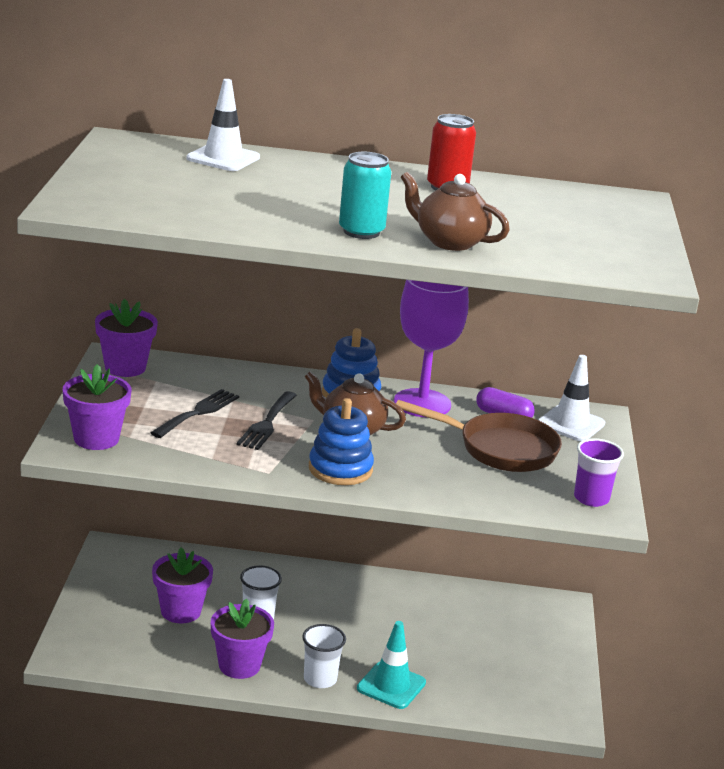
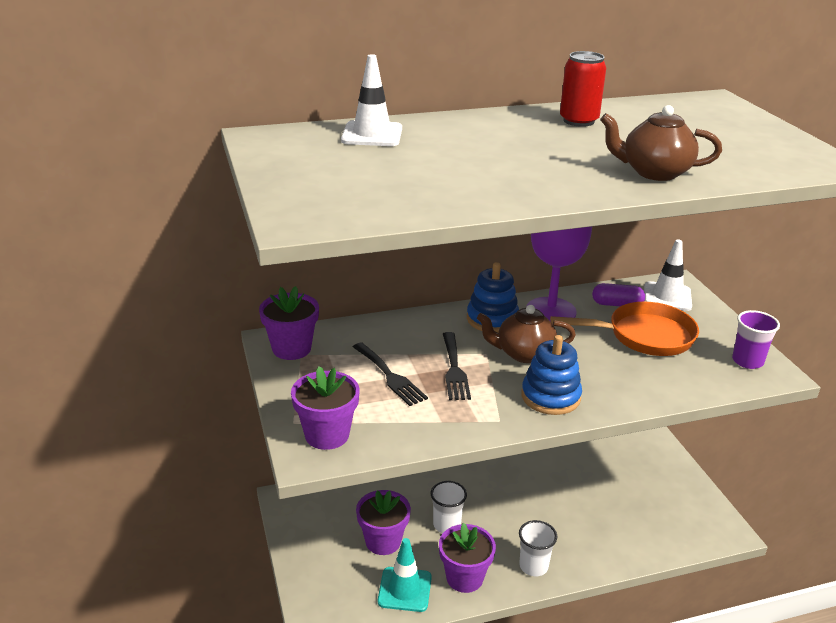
camera: 20 degrees left, 5 degrees up
(198, 412) = (390, 376): black fork -> black fork turned 135 degrees clockwise
(361, 232) = (577, 181): turquoise can -> none
(391, 685) = (588, 551): turquoise traffic cone -> turquoise traffic cone (404, 589)
(500, 449) = (644, 336): brown pan -> orange pan

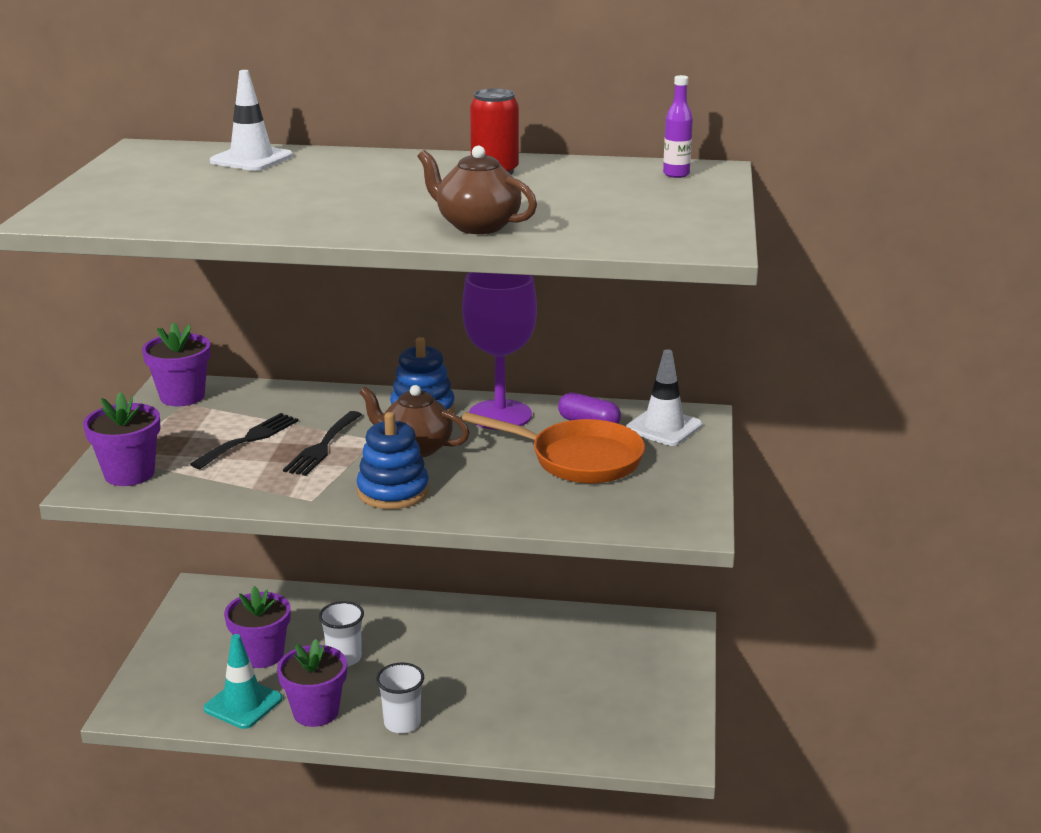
camera: 25 degrees right, 5 degrees down
(390, 376) = (249, 439): black fork -> black fork turned 135 degrees counterclockwise
(702, 106) = (676, 174): none -> purple bottle
(747, 361) = (674, 508): purple cup -> none

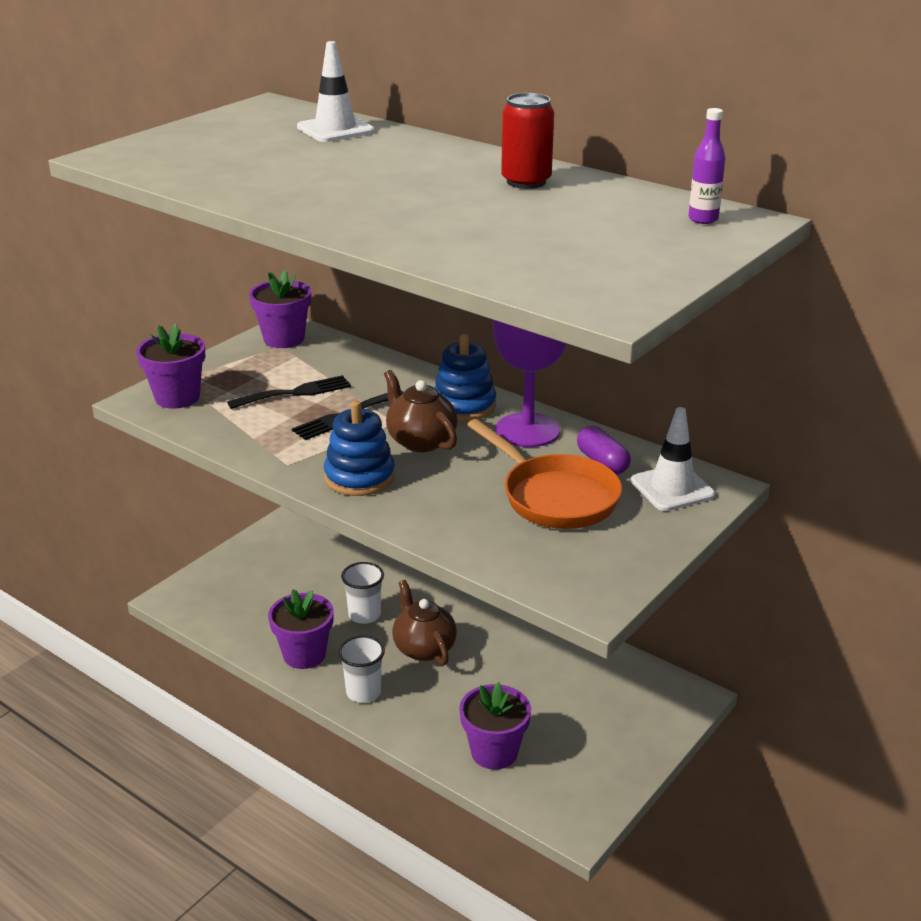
camera: 30 degrees right, 5 degrees up
(243, 704) = (256, 626): turquoise traffic cone -> none
(262, 655) = (303, 588): purple flower pot -> purple flower pot (494, 752)
(477, 226) = (423, 235): brown teapot -> brown teapot (424, 648)

